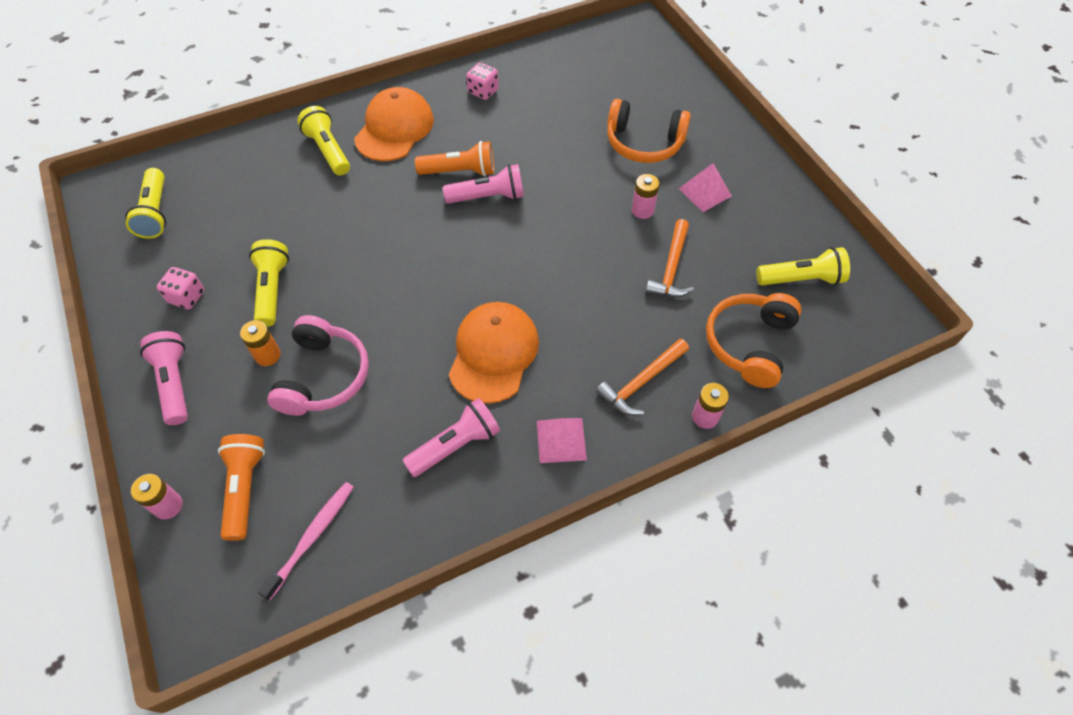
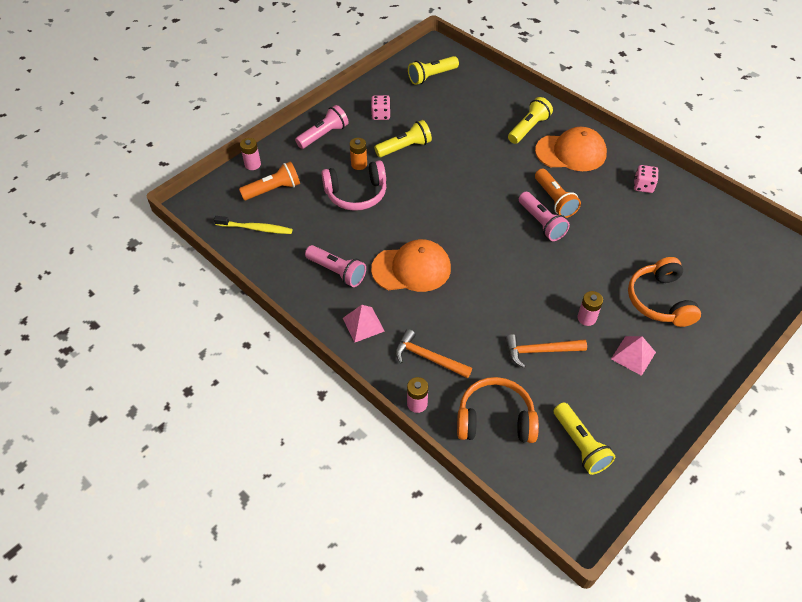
camera: 70 degrees right, 5 degrees down
(311, 538) = (255, 228): pink toothbrush -> yellow toothbrush

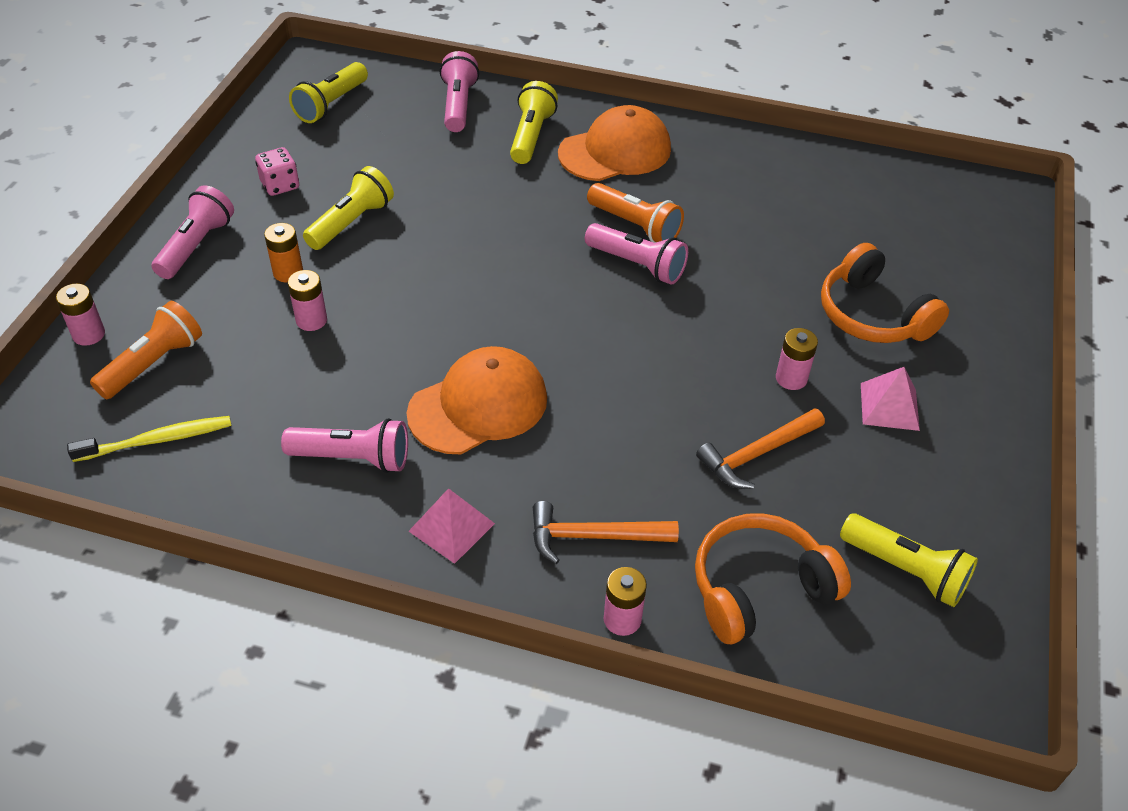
camera: 30 degrees left, 5 degrees down
(356, 194) = (311, 320): pink headphones -> pink battery
(499, 97) = (458, 105): none -> pink flashlight
(643, 186) = (746, 166): pink dice -> none

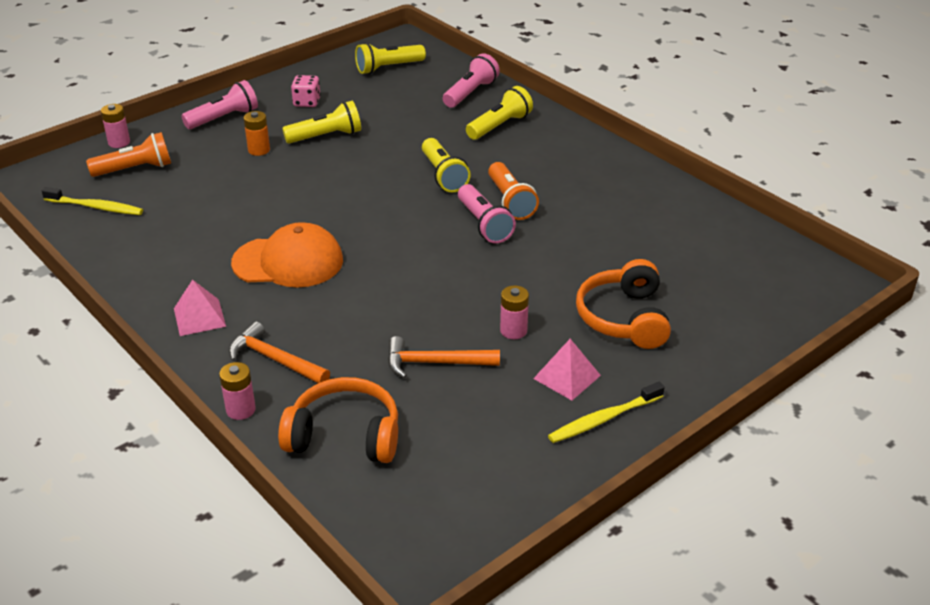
camera: 35 degrees right, 10 degrees down
(311, 320) = (243, 179): pink battery -> none
(353, 458) = (186, 259): pink flashlight -> none
(615, 151) = (549, 153): orange cap -> none
(905, 570) = (457, 474): yellow flashlight -> yellow flashlight (443, 175)
(965, 436) = (604, 419): none -> yellow toothbrush

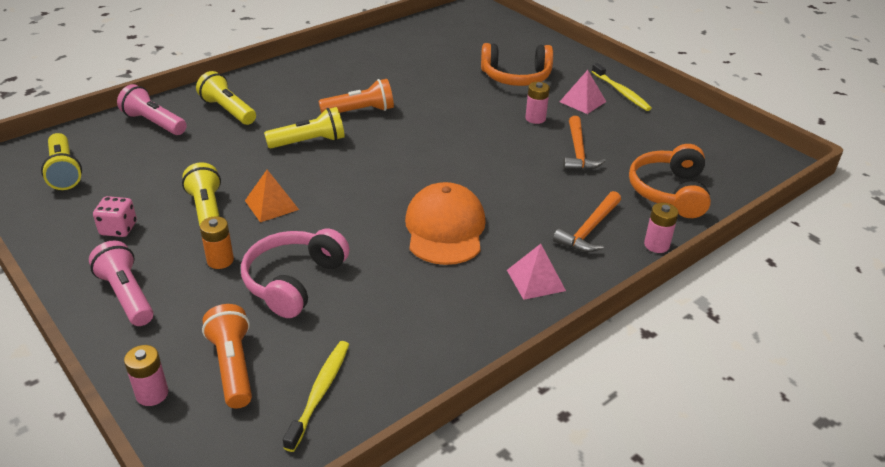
camera: 90 degrees left, 0 degrees up
(225, 185) = (294, 281): none -> pink headphones
(335, 165) = (271, 205): none -> orange pyramid
(484, 224) = (393, 125): pink flashlight -> none

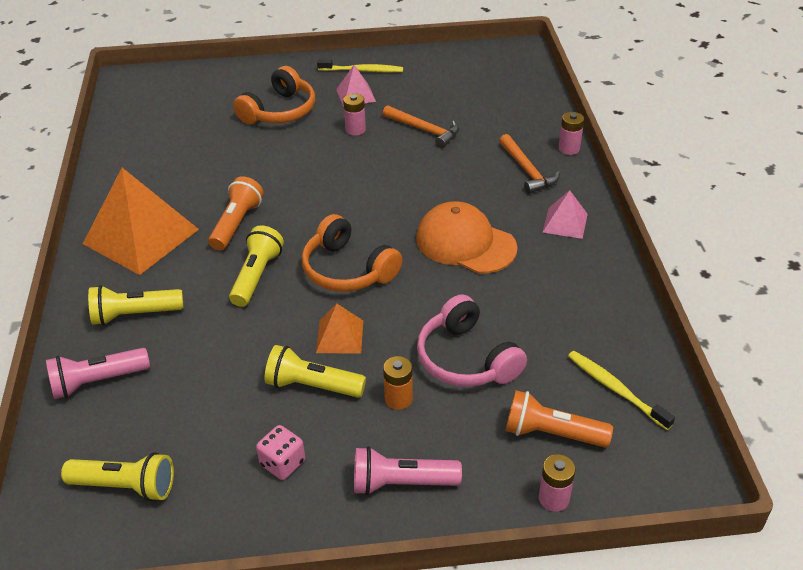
camera: 55 degrees left, 5 degrees up
(310, 80) = (141, 236): none -> orange pyramid
(669, 192) = (513, 113): orange headphones -> orange headphones (348, 269)

